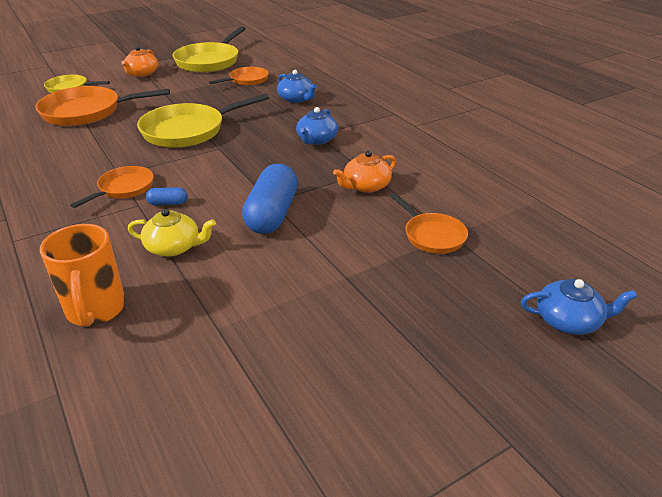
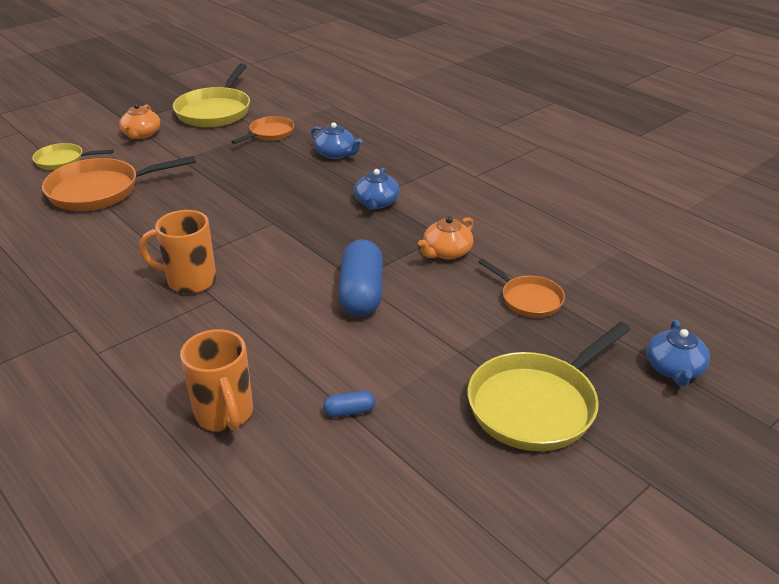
camera: 10 degrees left, 0 degrees up
(123, 188) = (189, 281): orange pan -> orange mug
(168, 203) = (246, 293): blue capsule -> blue capsule (349, 411)
(174, 247) = (274, 340): yellow teapot -> none
(189, 130) = (230, 204): yellow pan -> yellow pan (537, 404)
(568, 320) = (674, 369): blue teapot -> blue teapot turned 105 degrees clockwise

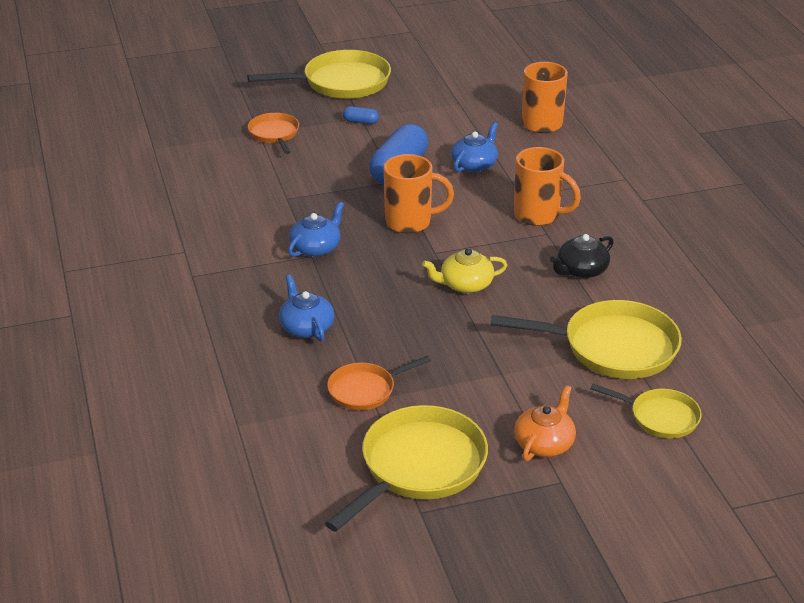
camera: 155 degrees left, 0 degrees up
(100, 191) = (612, 347): orange pan -> yellow pan
(135, 239) = (581, 270): none -> black teapot
(234, 205) = (465, 284): none -> yellow teapot
(312, 243) = (410, 222): none -> orange mug
(349, 411) = (460, 106): blue capsule -> blue capsule (361, 122)
(446, 252) = (298, 183): orange teapot -> none
(674, 369) = (233, 77): blue teapot -> blue teapot (474, 164)

